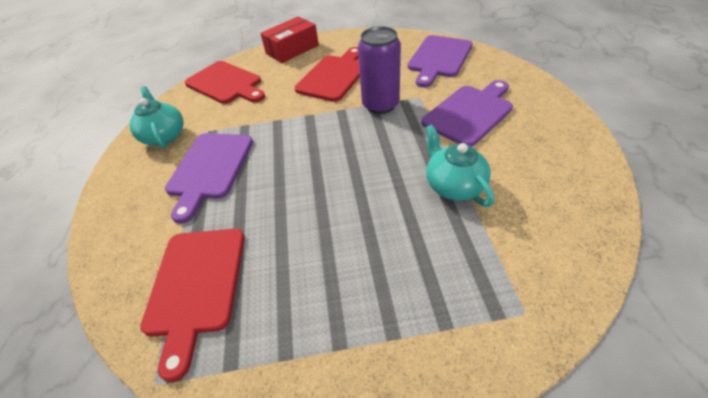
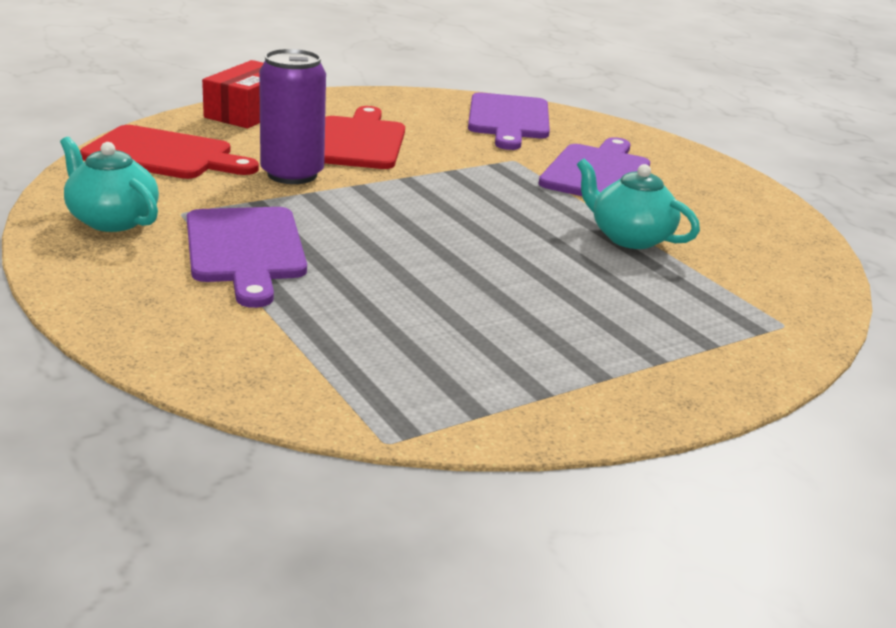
camera: 30 degrees left, 20 degrees down
(196, 285) = (353, 358): red cutting board -> none
(380, 105) = (463, 169): purple can -> purple can (292, 174)

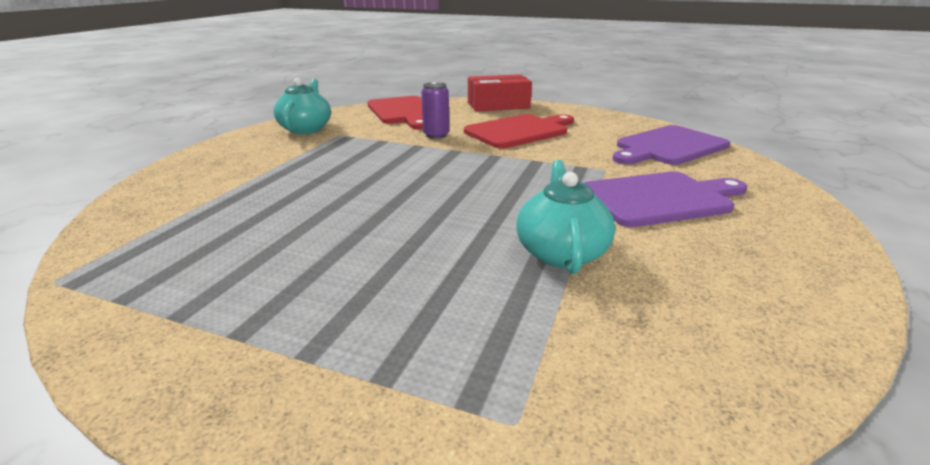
camera: 55 degrees right, 0 degrees up
(245, 250) = (312, 158): purple cutting board -> none
(292, 174) = (436, 135): purple can -> purple can, size x0.59

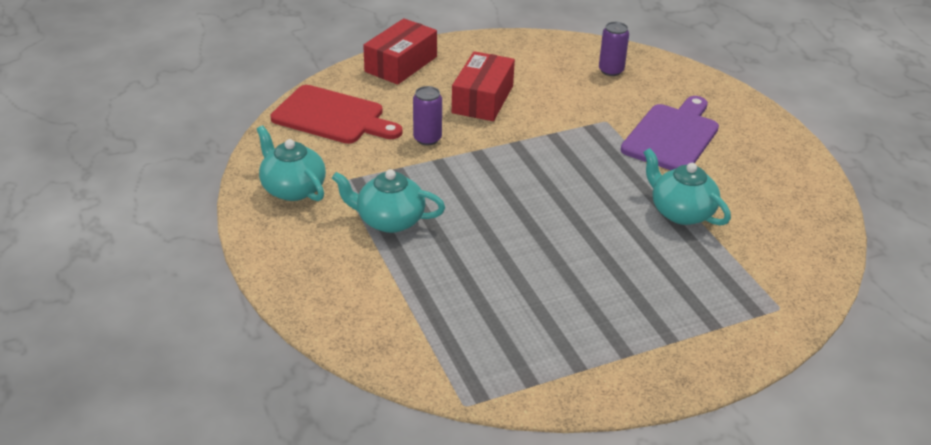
camera: 45 degrees left, 10 degrees up
(315, 159) = (389, 220): none -> turquoise teapot
(519, 131) = (483, 99): red cutting board -> red box
(668, 147) = (611, 70): purple cutting board -> purple can

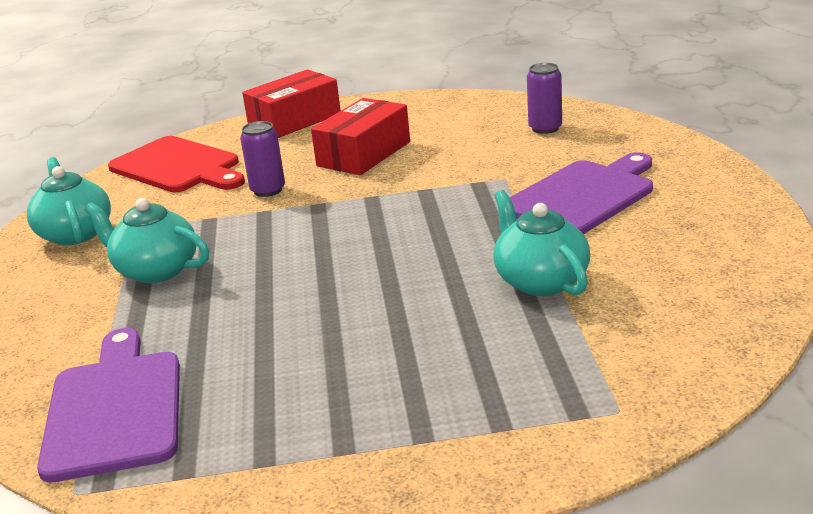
camera: 20 degrees right, 10 degrees down
(446, 340) = (115, 408): none -> purple cutting board

